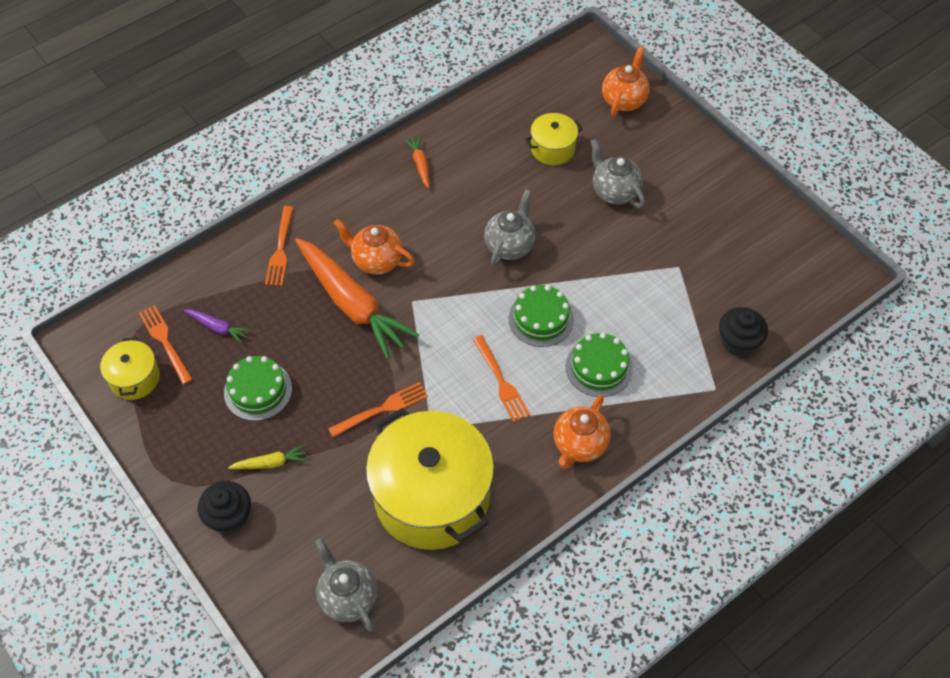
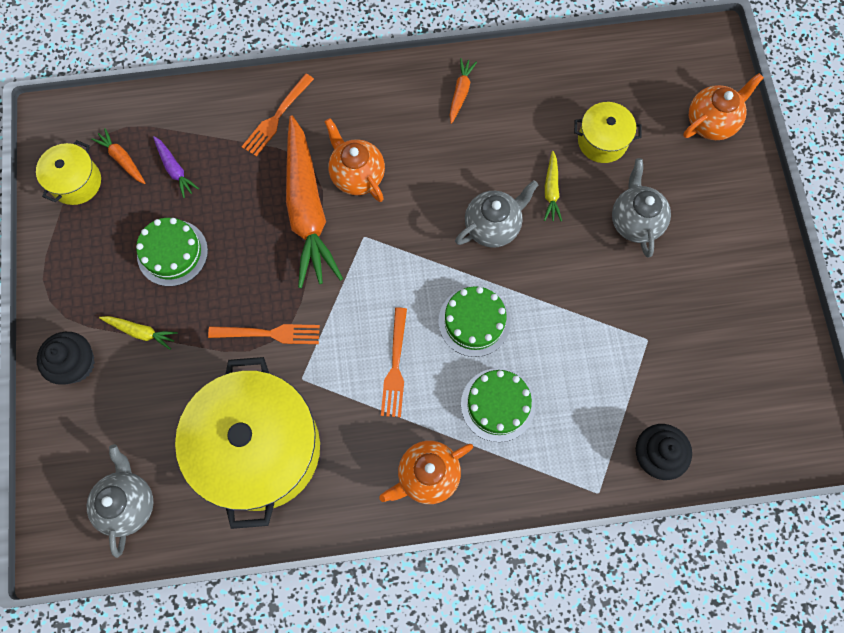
camera: 30 degrees right, 15 degrees up
(165, 342) = (122, 159): orange fork -> orange carrot
(537, 200) = (551, 190): none -> yellow carrot

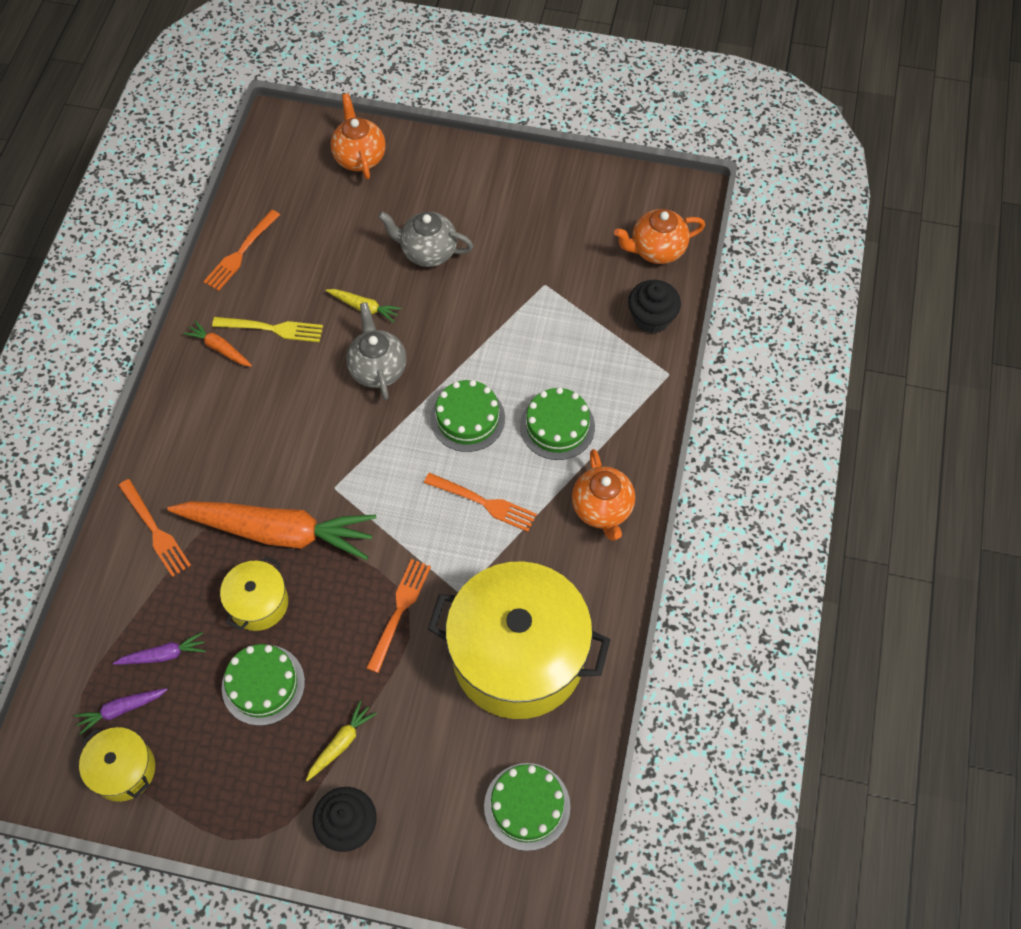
camera: 70 degrees left, 10 degrees down
(122, 159) = (121, 710): orange carrot -> purple carrot
(128, 503) = (527, 806): grey teapot -> green cake
(357, 175) = (263, 473): orange teapot -> orange teapot (656, 250)
(497, 125) = (272, 329): none -> yellow fork
(562, 68) = (241, 253): none -> orange fork
(602, 141) = (334, 248): yellow pot -> yellow pot (258, 603)

